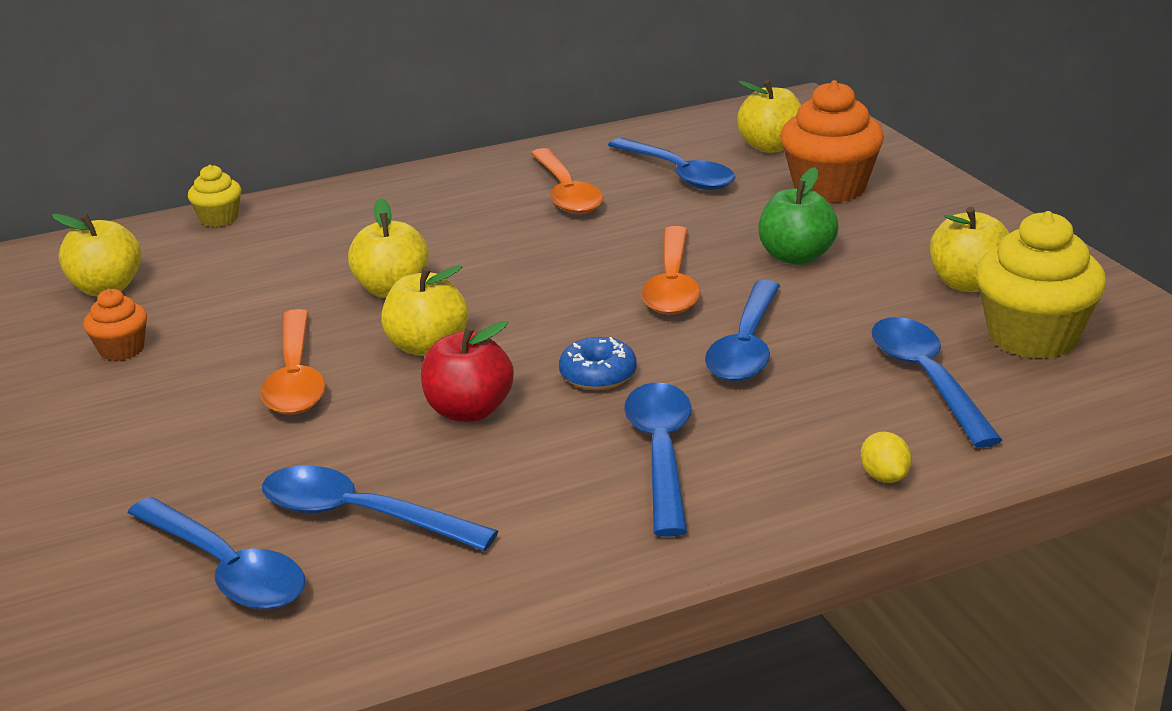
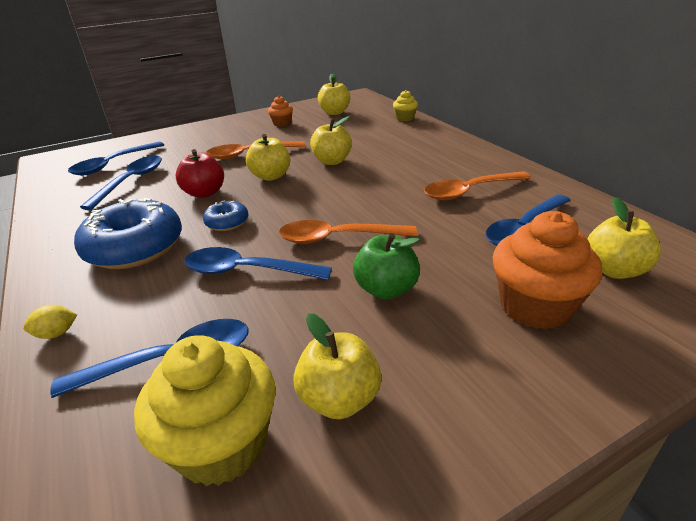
camera: 85 degrees right, 5 degrees up
(661, 454) = (135, 248): blue spoon -> blue donut

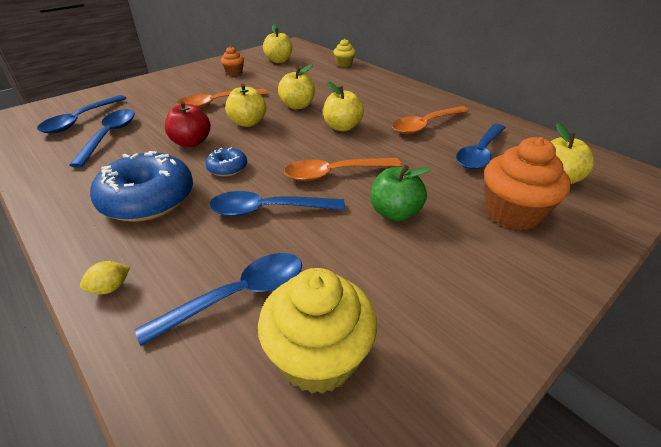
camera: 15 degrees left, 5 degrees up
(339, 399) = (398, 306): yellow apple -> yellow apple (342, 127)

